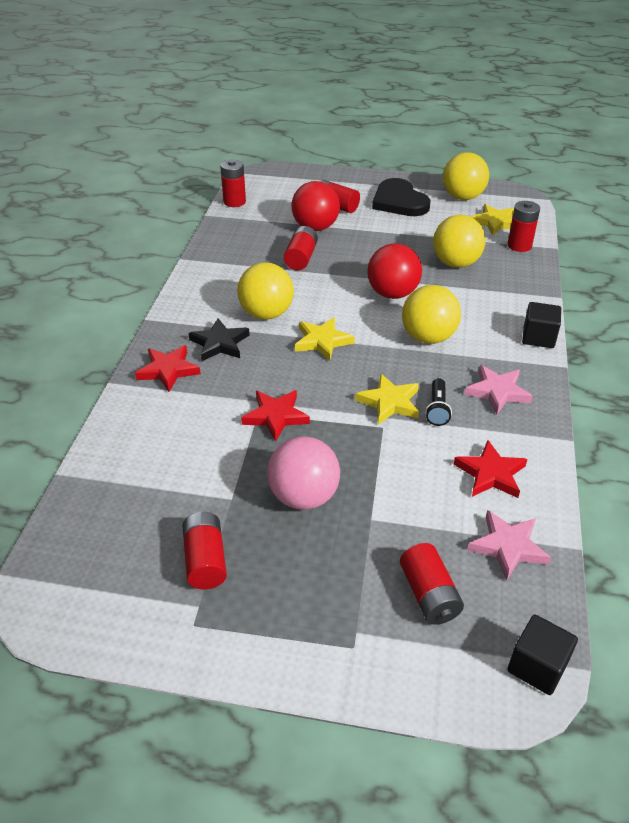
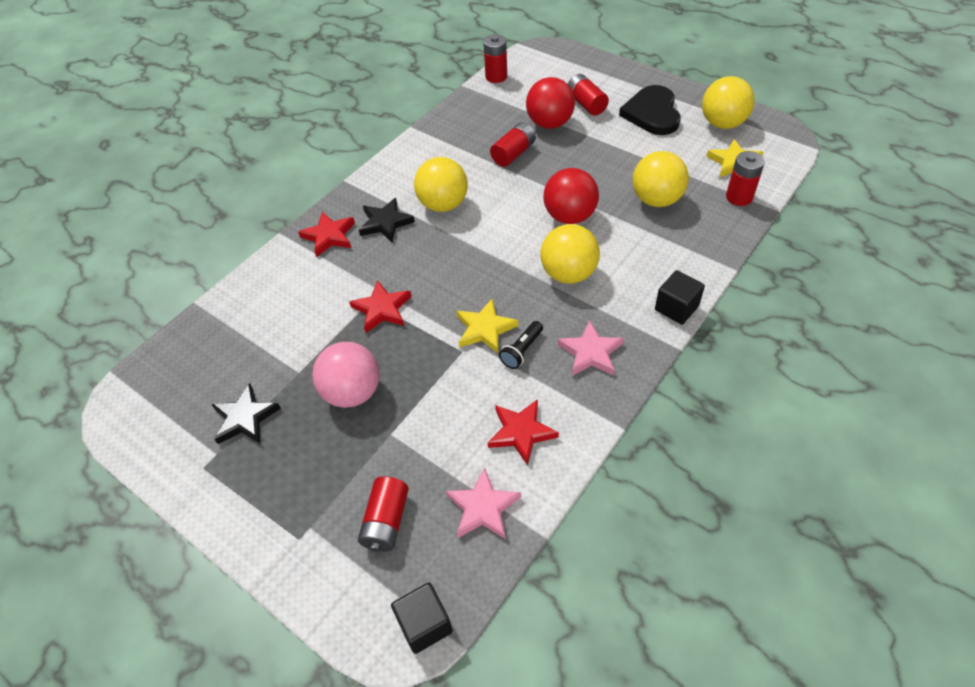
camera: 30 degrees right, 10 degrees up
(205, 560) = (245, 418): red battery -> black star
(322, 341) = (471, 247): yellow star -> none

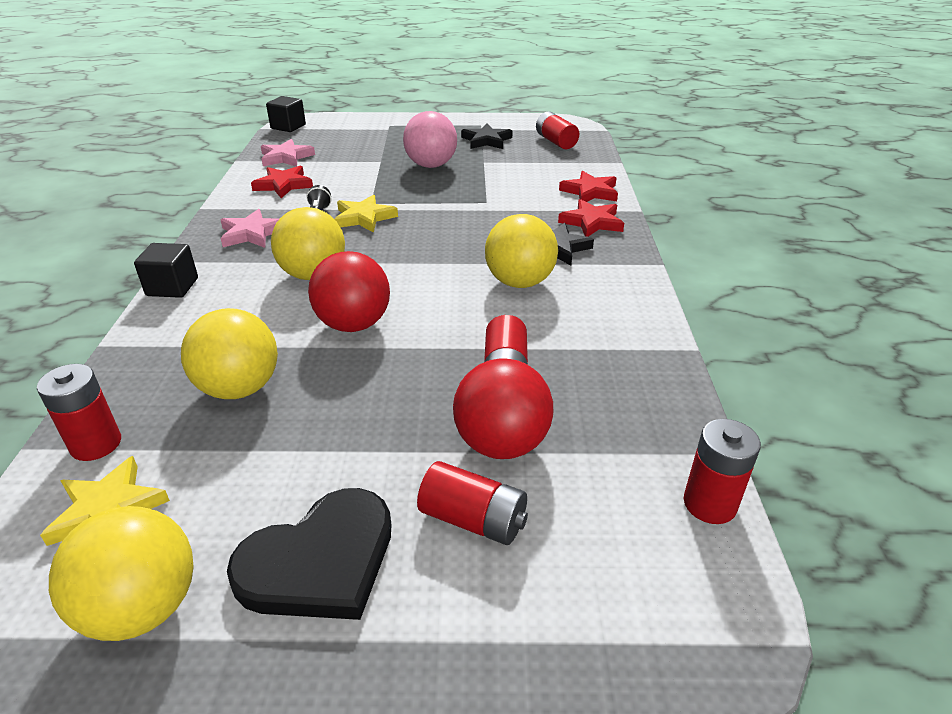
camera: 140 degrees right, 15 degrees down
(382, 309) = (469, 201): red star -> red star (590, 192)
(386, 521) = (344, 140): red battery -> red battery (556, 142)
(652, 113) = (320, 561): black heart -> black heart turned 90 degrees clockwise

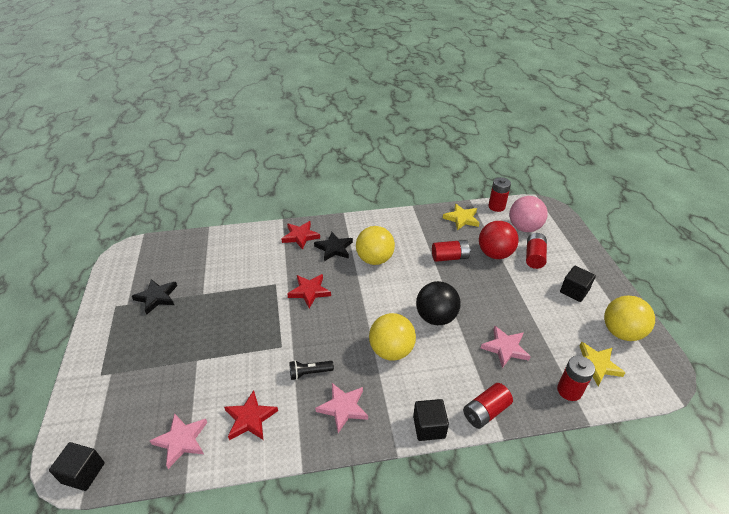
camera: 100 degrees left, 5 degrees up
(239, 388) = (505, 348): yellow ball -> pink star
(320, 561) = (574, 291): black heart -> black cube
(353, 324) = (436, 317): red ball -> black ball
(364, 217) = (307, 344): yellow star -> yellow star (461, 219)
(431, 165) = (209, 324): pink ball -> pink ball (524, 228)
(556, 142) = (166, 258): red battery -> red battery (485, 412)
(590, 192) = (257, 238): red star -> red star (309, 291)

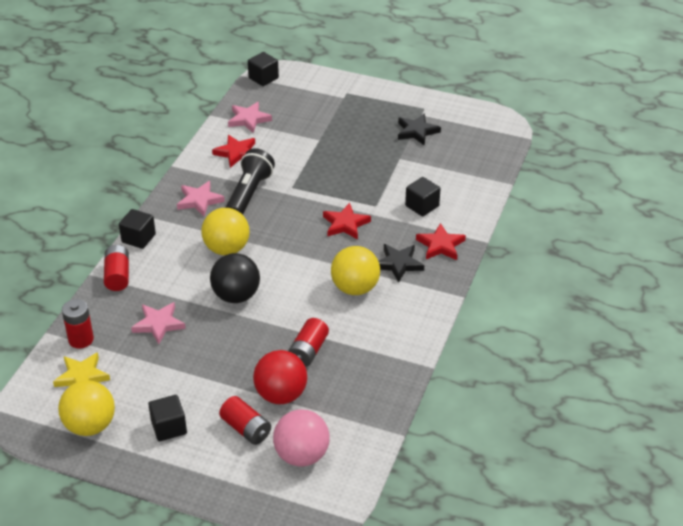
camera: 120 degrees right, 0 degrees up
(261, 259) = (422, 206): none -> black cube
(309, 373) = (249, 194): black flashlight -> black flashlight, size x1.89
(461, 219) = (368, 401): yellow star -> none
(496, 206) = (365, 454): red battery -> none

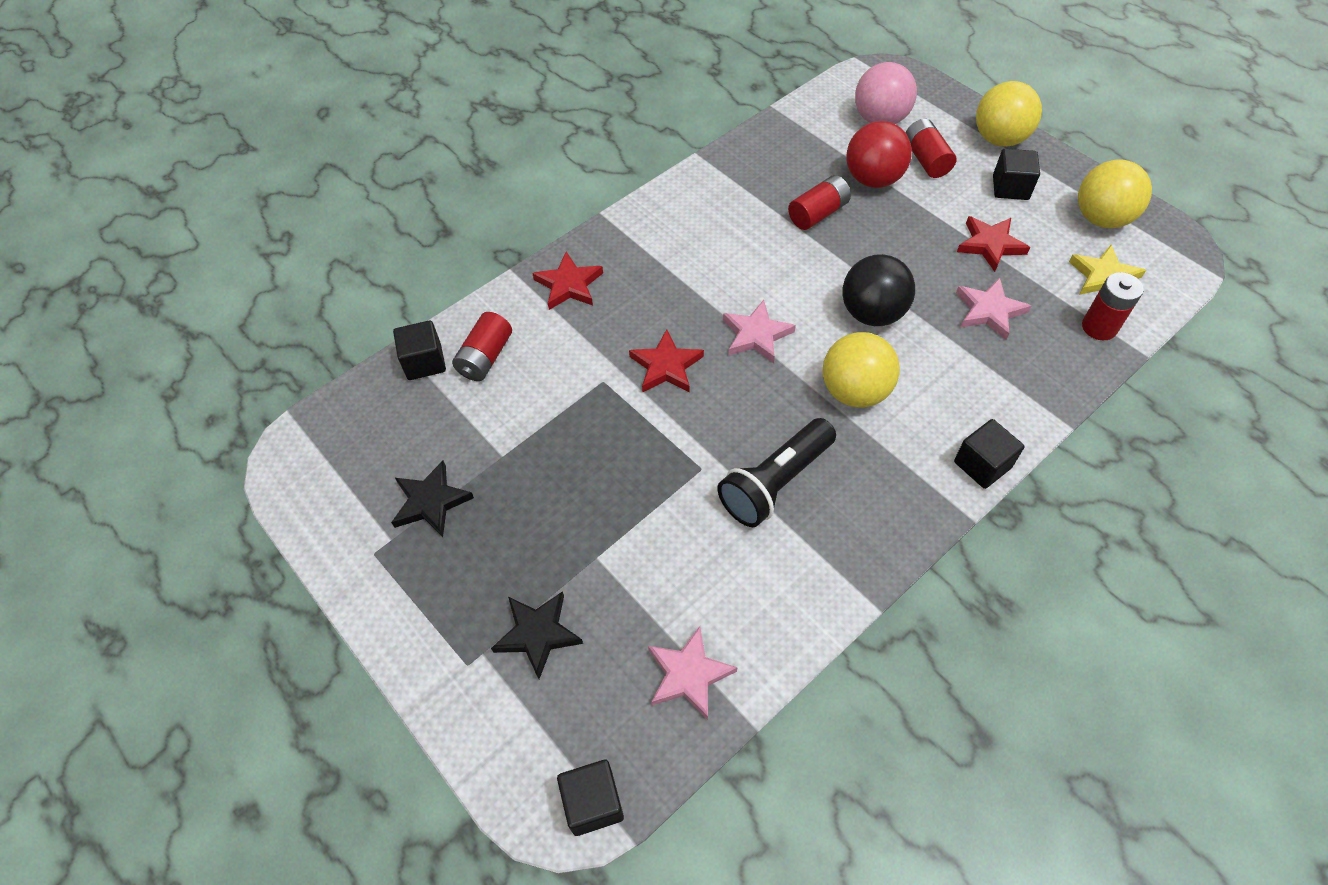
camera: 150 degrees left, 15 degrees up
(117, 276) = (1030, 407): red battery -> red battery (485, 357)
(199, 200) = (860, 502): pink star -> pink star (756, 335)
(236, 153) = (753, 589): red star -> red star (990, 245)
(355, 288) = (716, 268): yellow ball -> yellow ball (999, 139)
(398, 264) = (640, 279): black star -> black star (538, 634)
(422, 206) = (542, 353): black cube -> black cube (424, 362)

